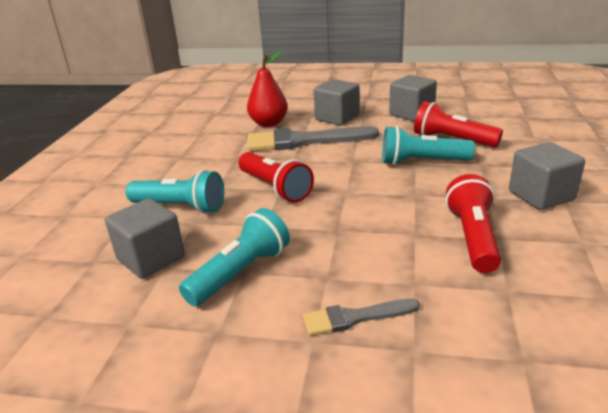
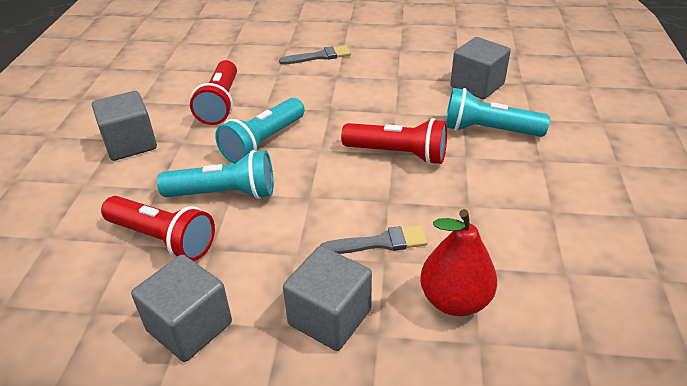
camera: 175 degrees right, 10 degrees up
(240, 272) = (400, 77): turquoise flashlight -> turquoise flashlight (263, 142)
(275, 188) = (398, 154): red flashlight -> red flashlight turned 150 degrees clockwise
(304, 141) = (380, 243): grey brush -> grey brush, size x0.53

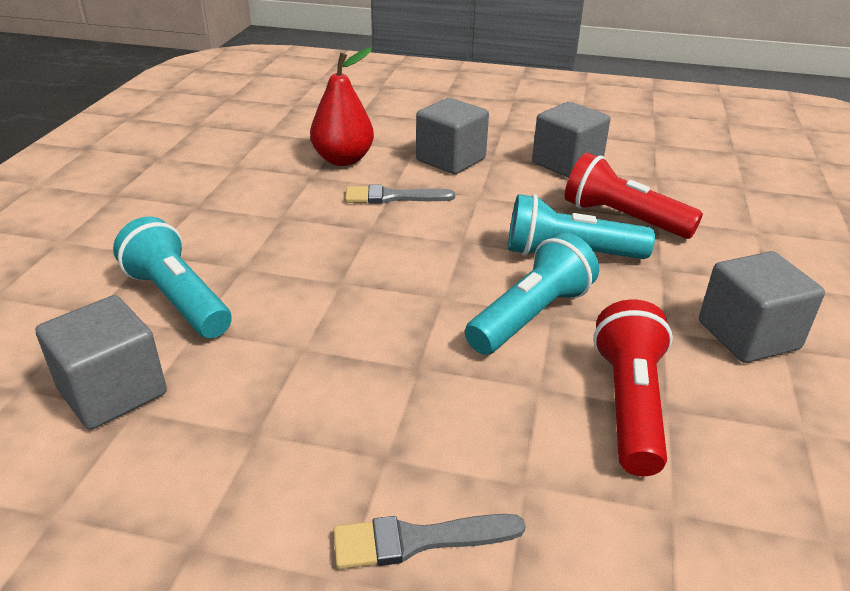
camera: 175 degrees left, 5 degrees down
(398, 154) = (332, 279): red flashlight -> none
(488, 130) = (178, 299): turquoise flashlight -> turquoise flashlight turned 150 degrees counterclockwise

